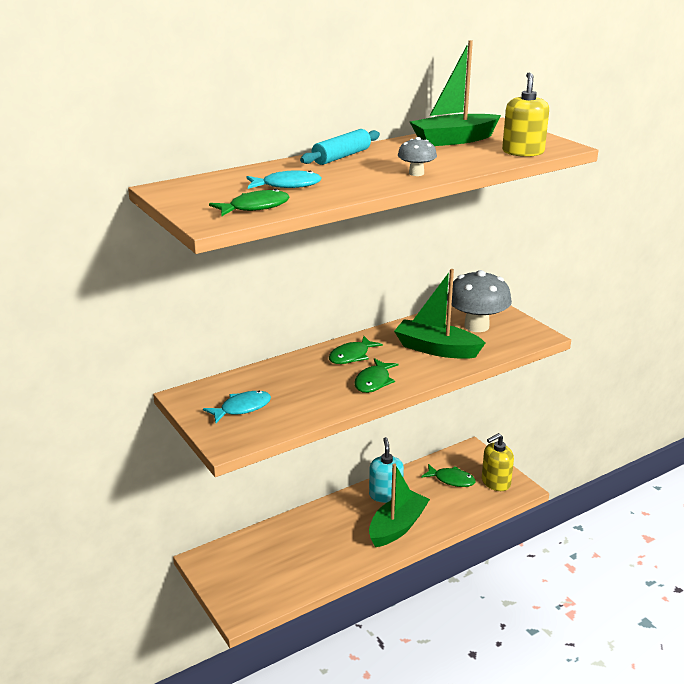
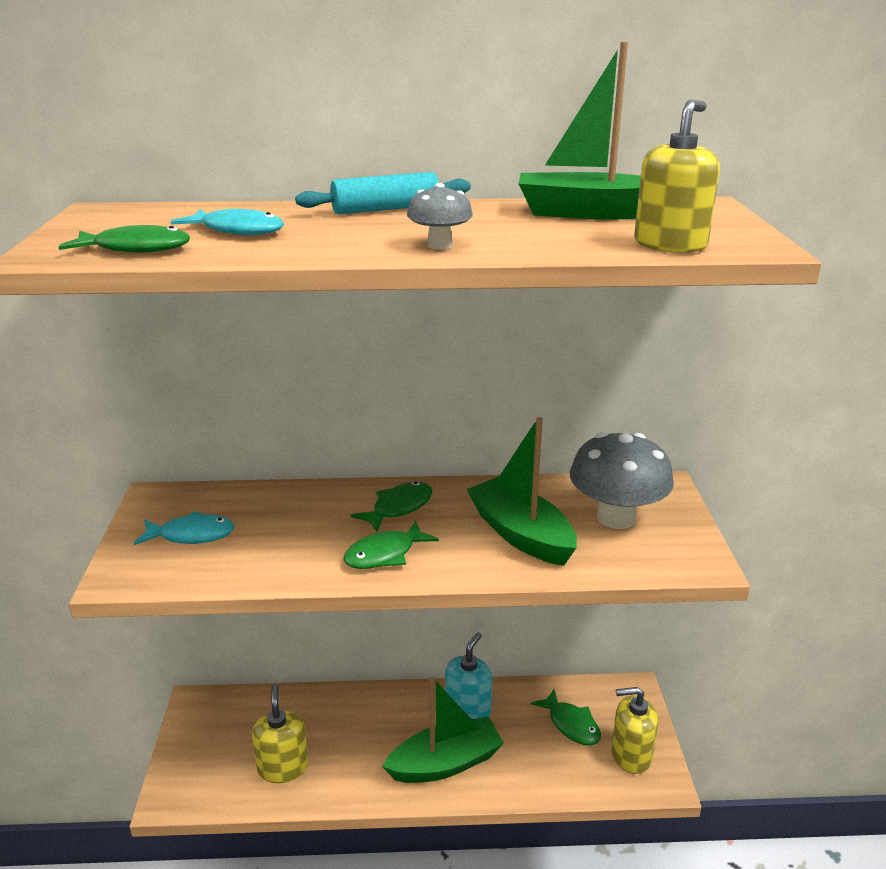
camera: 30 degrees right, 0 degrees up
(299, 569) = (283, 767): none -> yellow soap dispenser
(351, 356) = (398, 508): green fish -> green fish turned 150 degrees clockwise

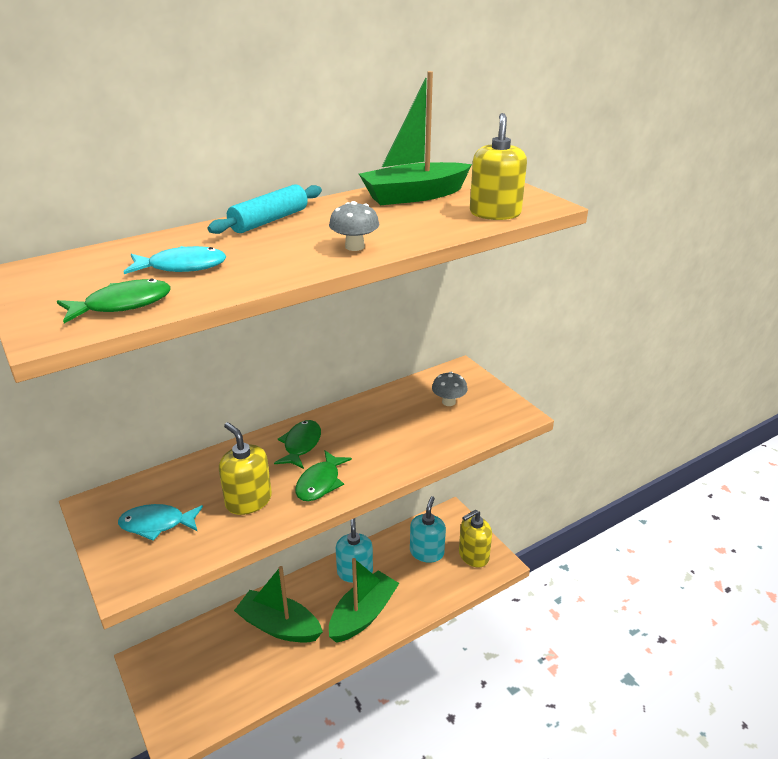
camera: 30 degrees left, 5 degrees up
(191, 535) = (157, 524): turquoise fish -> turquoise fish turned 150 degrees counterclockwise
(283, 767) = (249, 672): yellow soap dispenser -> yellow soap dispenser (248, 500)
(521, 534) = (399, 434): green boat -> green boat (279, 626)
(571, 724) = (427, 552): green fish -> turquoise soap dispenser
(616, 517) = (448, 402): grey mushroom -> grey mushroom, size x0.49

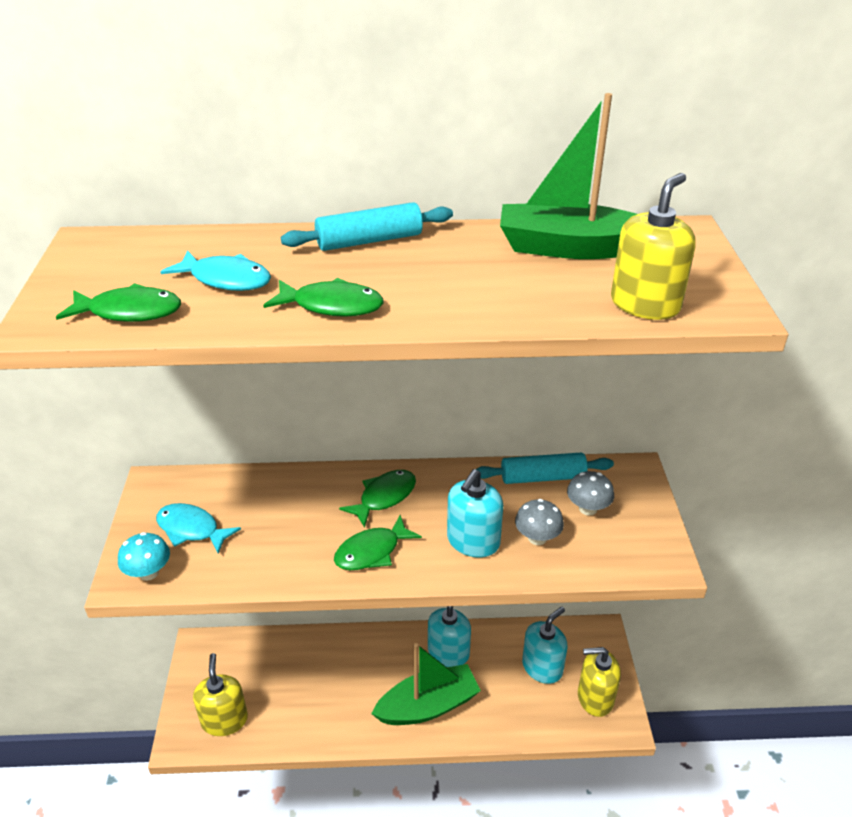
camera: 30 degrees right, 5 degrees up
(143, 569) = (148, 573): none -> turquoise mushroom
(248, 500) = (289, 541): yellow soap dispenser -> yellow soap dispenser (224, 720)
(279, 626) = (337, 675): green boat -> none
(288, 262) = (332, 306): none -> green fish
(354, 247) = (422, 306): grey mushroom -> grey mushroom (537, 538)
(388, 449) = (473, 541): none -> turquoise soap dispenser
(404, 393) = (543, 477): none -> turquoise rolling pin

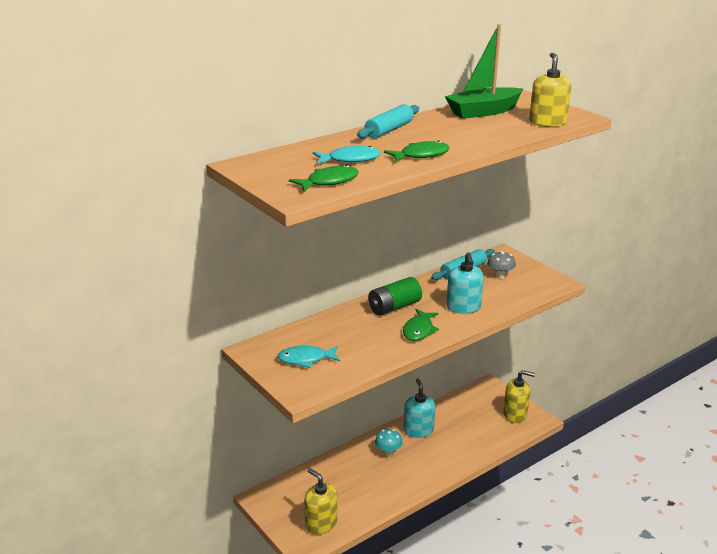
camera: 35 degrees left, 10 degrees down
(148, 573) = (309, 385): turquoise mushroom -> turquoise mushroom (388, 452)
(384, 497) = (394, 307): green fish -> green battery
(428, 706) = (433, 459): green boat -> none
(537, 538) = (491, 295): grey mushroom -> none
(542, 667) = (475, 414): turquoise soap dispenser -> none
(595, 698) = (515, 415): yellow soap dispenser -> yellow soap dispenser turned 135 degrees counterclockwise

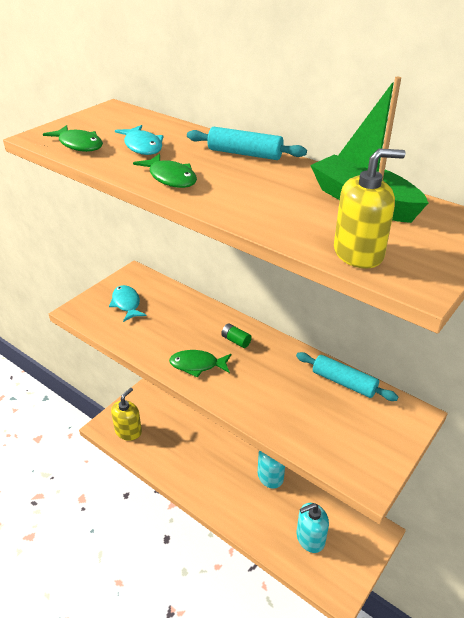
camera: 75 degrees right, 10 degrees up
(388, 452) = (230, 458): turquoise mushroom -> none
(394, 307) = (236, 341): green battery -> green battery, size x0.53
(463, 307) = (258, 393): turquoise soap dispenser -> turquoise soap dispenser (310, 538)
(500, 275) = (352, 418): grey mushroom -> none
(515, 415) = (336, 566): yellow soap dispenser -> none

